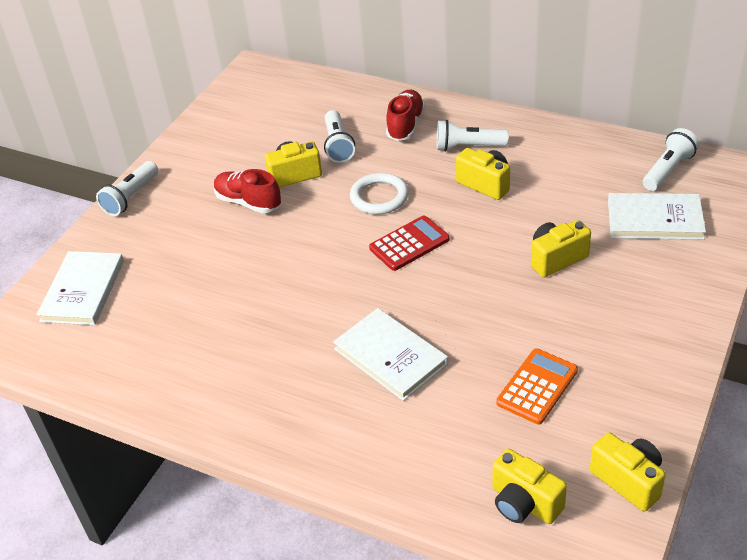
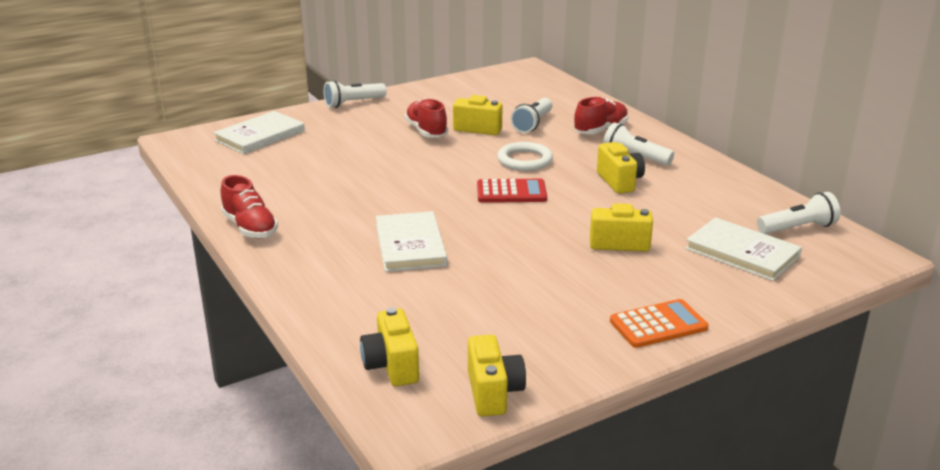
camera: 30 degrees right, 15 degrees down
(217, 418) = (250, 228): none -> red shoe
(537, 386) = (497, 307): orange calculator -> orange calculator (658, 325)

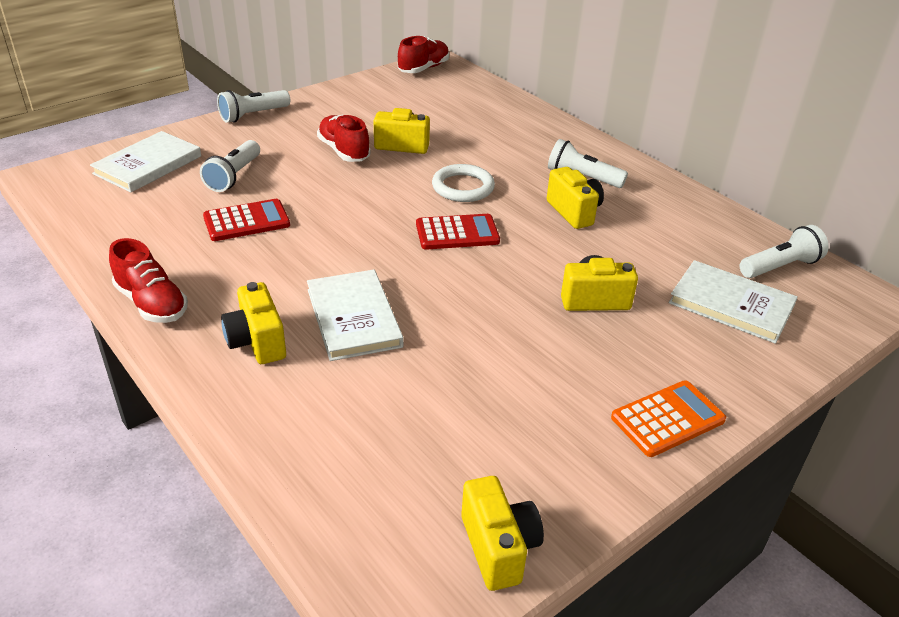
camera: 10 degrees left, 10 degrees up
(334, 177) = (246, 221): none -> red calculator
(391, 366) = (363, 515): yellow camera -> yellow camera (257, 342)
(533, 124) = (461, 137): white flashlight -> white flashlight (234, 176)
(600, 130) = (537, 142): red shoe -> red shoe (423, 69)

